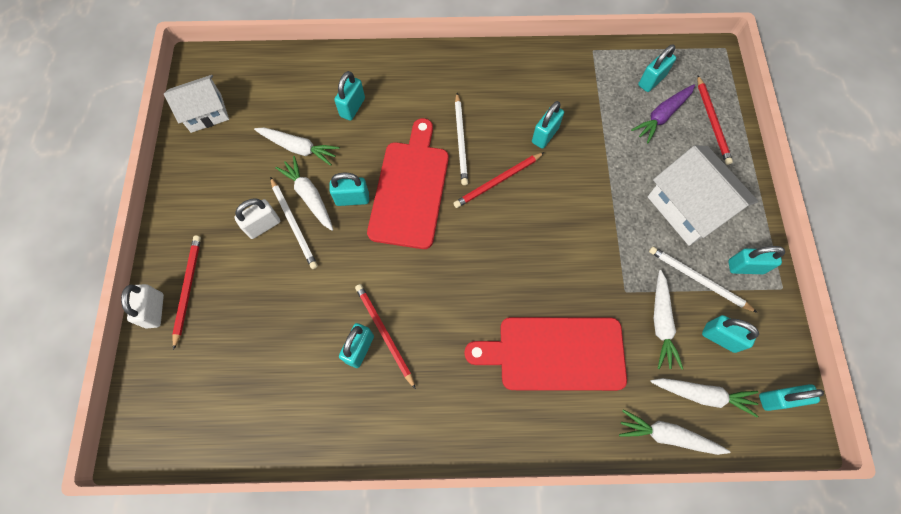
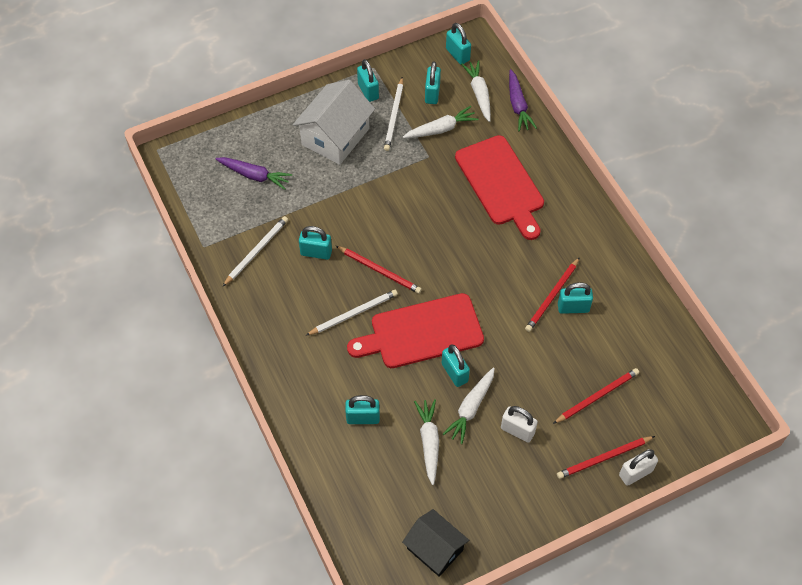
camera: 115 degrees left, 10 degrees down
(206, 113) = (435, 549): white house -> black house
(294, 224) = (502, 406): white pencil -> white pencil (256, 251)
(651, 81) = (219, 193): turquoise padlock -> none
(667, 435) = (518, 105): white carrot -> purple carrot
(712, 122) = (243, 140): red pencil -> red pencil (597, 396)

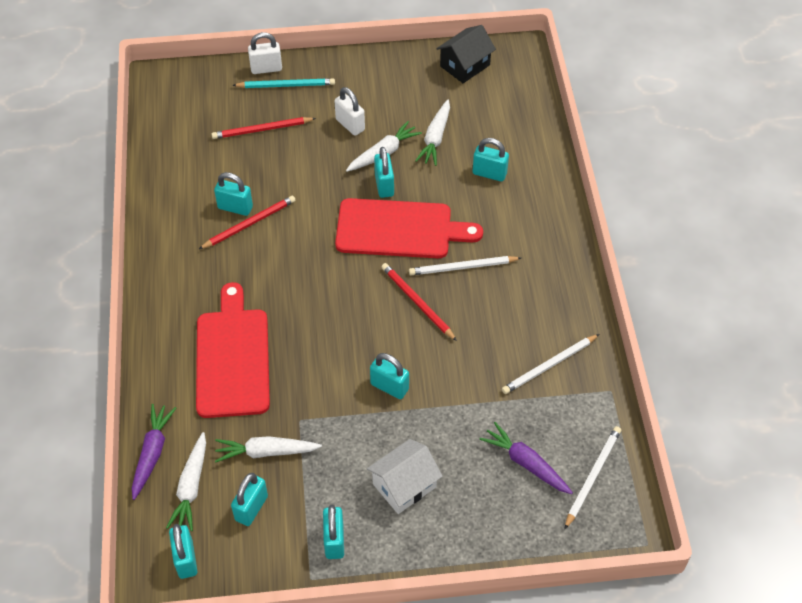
camera: 160 degrees left, 5 degrees down
(316, 252) = (481, 343): turquoise padlock -> turquoise padlock (389, 387)
(335, 136) = (404, 485): white house -> white house, size x0.66
(394, 116) = (316, 490): white pencil -> white pencil (592, 476)
(435, 549) = (465, 65): black house -> black house turned 75 degrees clockwise
(604, 458) = (286, 85): red pencil -> turquoise pencil

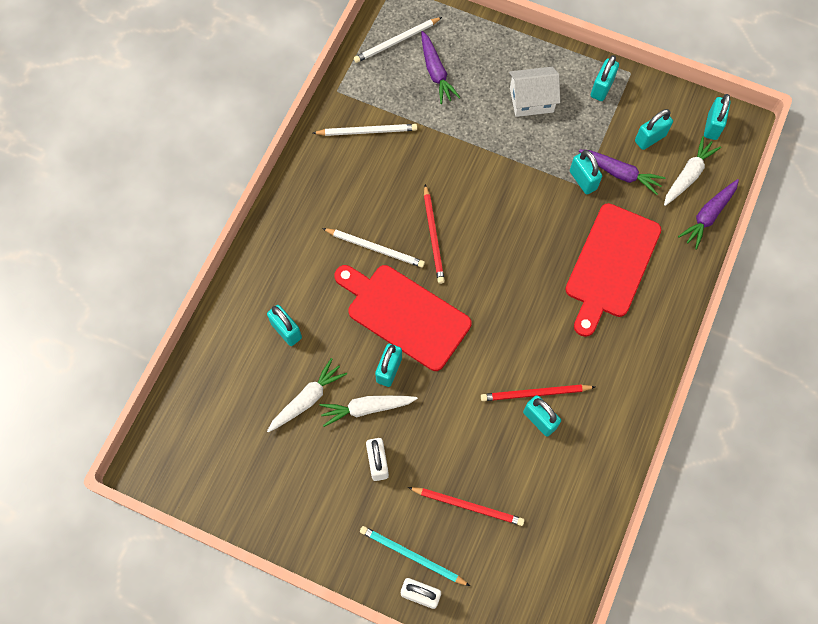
camera: 150 degrees left, 15 degrees up
(266, 452) = (620, 173): white carrot -> purple carrot
(389, 387) = (499, 176): turquoise padlock -> turquoise padlock (583, 180)
(465, 65) = (215, 477): black house -> none

